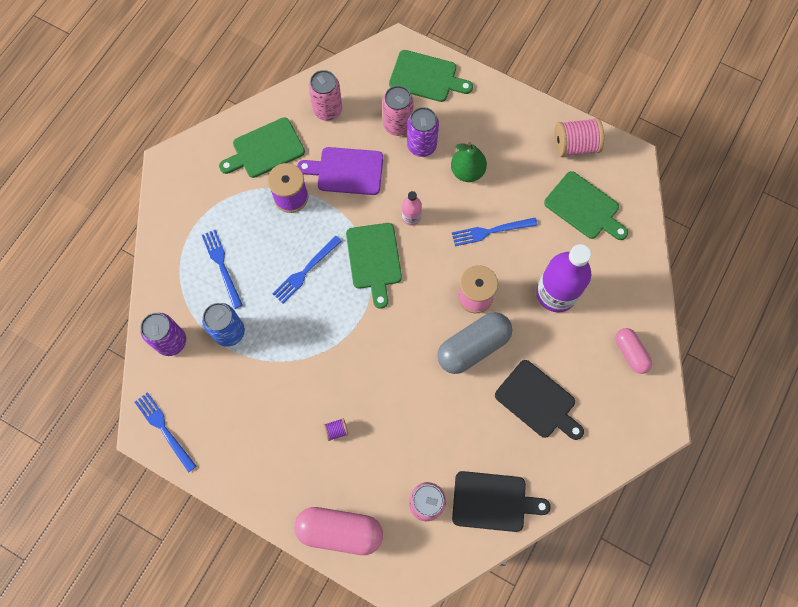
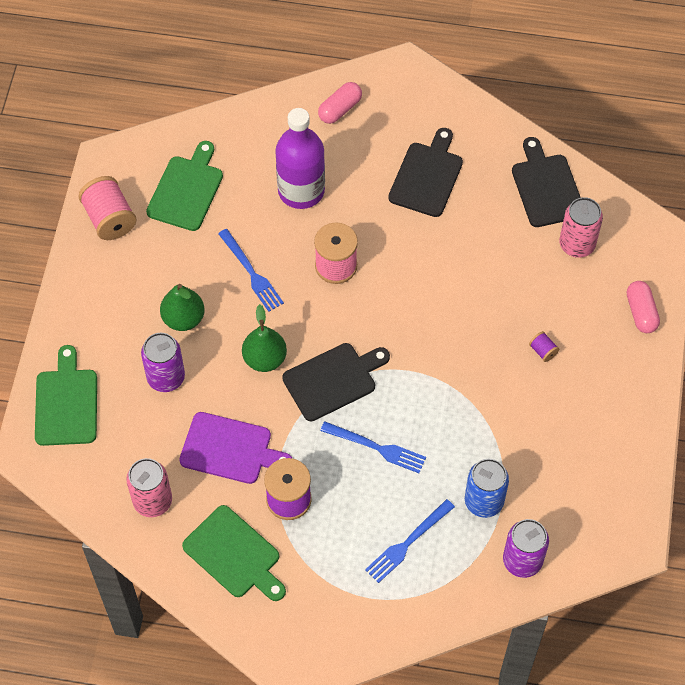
camera: 110 degrees left, 10 degrees down
(164, 429) = (622, 525): blue fork -> none
(340, 531) = (641, 312): pink capsule -> pink capsule, size x0.59
(346, 171) = (230, 449): purple cutting board -> purple cutting board turned 60 degrees counterclockwise
(374, 259) = (333, 380): green cutting board -> black cutting board
(397, 125) = (146, 413): pink can -> none
(411, 217) = (265, 359): pink bottle -> green pear
(473, 347) = (394, 251): grey capsule -> none

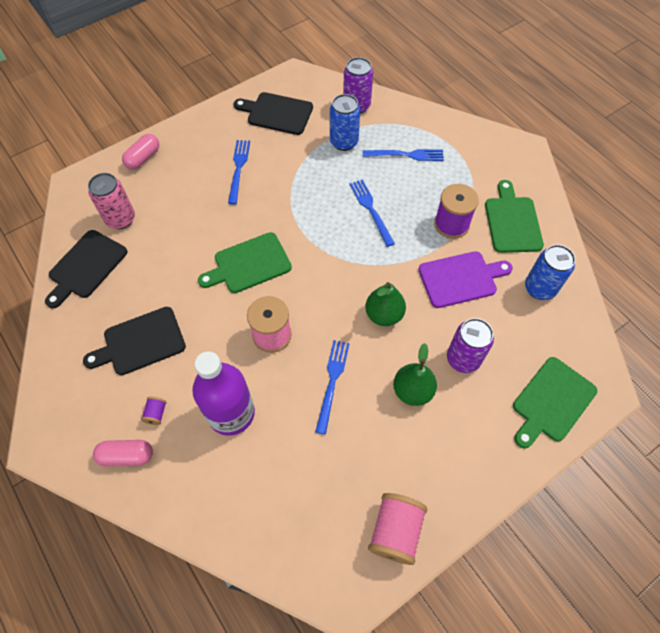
camera: 135 degrees left, 0 degrees up
(152, 501) = (539, 288): pink can -> blue can
(186, 190) = (311, 498): green cutting board -> green cutting board (249, 264)
(230, 449) = (461, 278): purple cutting board -> purple cutting board turned 105 degrees clockwise
(333, 380) = (355, 266): black cutting board -> black cutting board (277, 113)
(543, 351) = (219, 182): purple spool -> purple spool (156, 414)
(544, 380) = (238, 169): none -> blue fork

